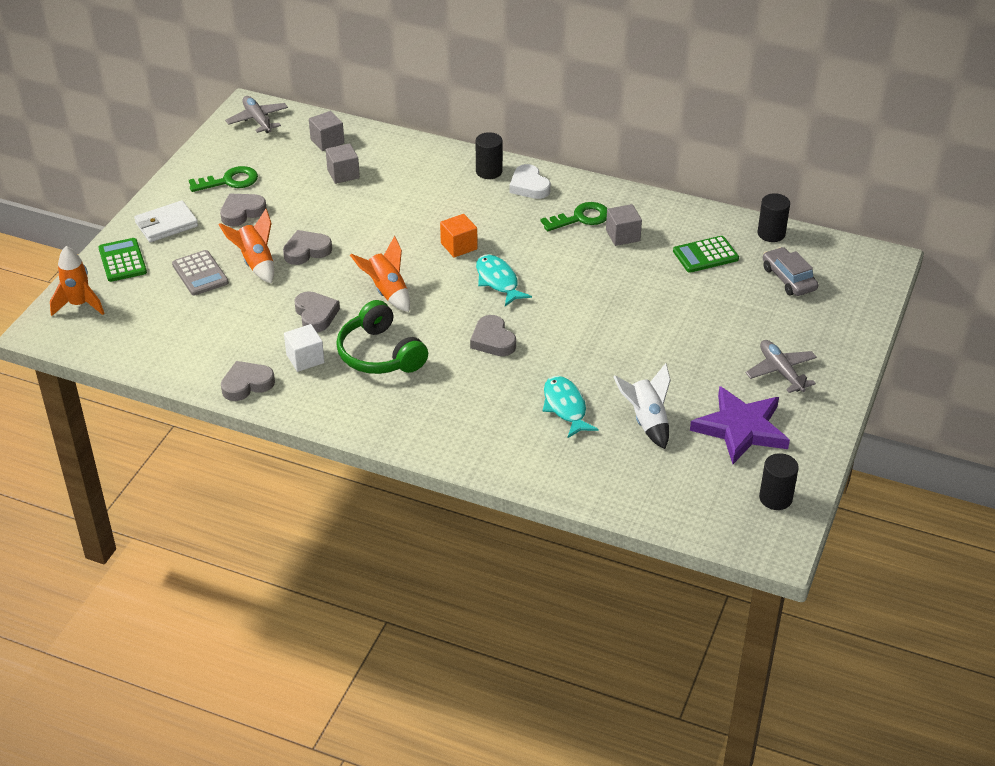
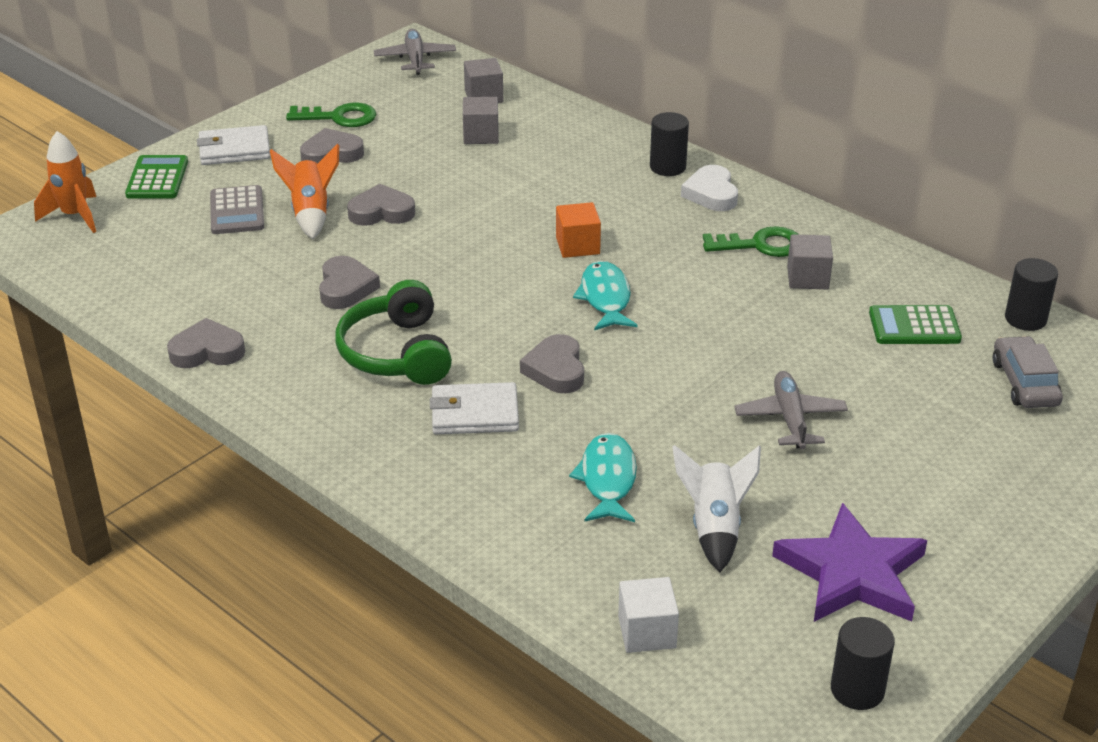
camera: 20 degrees right, 5 degrees down
(305, 359) = (299, 337): white cube -> white cube (647, 632)
(387, 292) = (451, 281): orange rocket -> none
(456, 384) = (475, 413): none -> white wallet
(781, 371) = (953, 507): grey plane -> grey plane (790, 418)

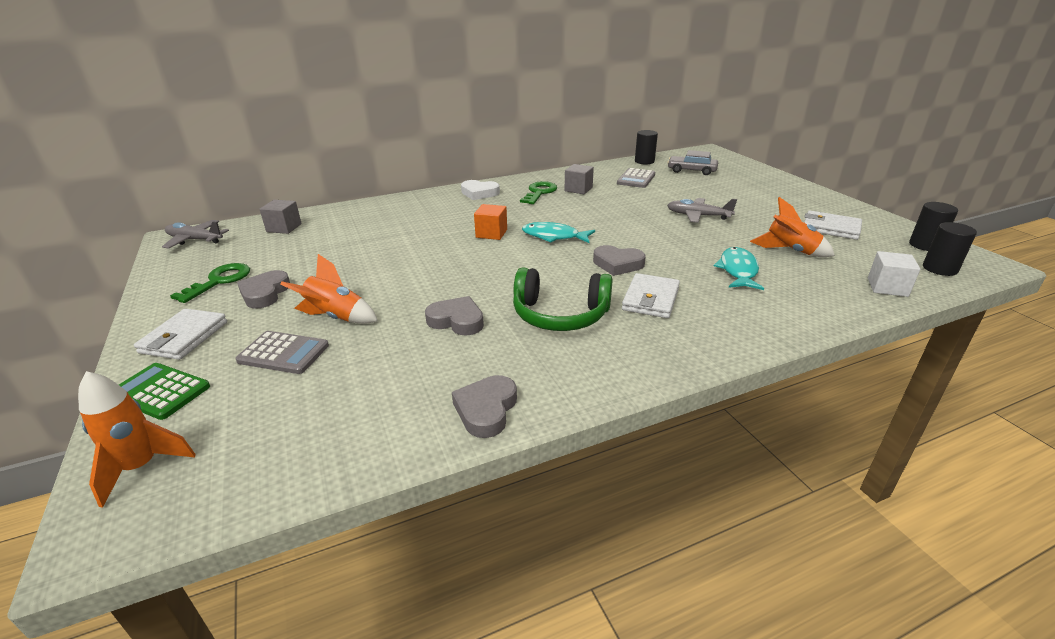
camera: 65 degrees left, 5 degrees down
(381, 212) = (373, 288): grey heart -> none
(481, 135) = (328, 237): grey cube -> none
(607, 479) = (738, 270): turquoise fish -> turquoise fish turned 75 degrees clockwise
(667, 167) = (440, 197): black cylinder -> black cylinder (939, 269)
(714, 528) = (790, 251): white rocket -> orange rocket
(852, 573) = (831, 228): purple star -> white wallet
(914, 326) = (636, 179): green calculator -> grey calculator

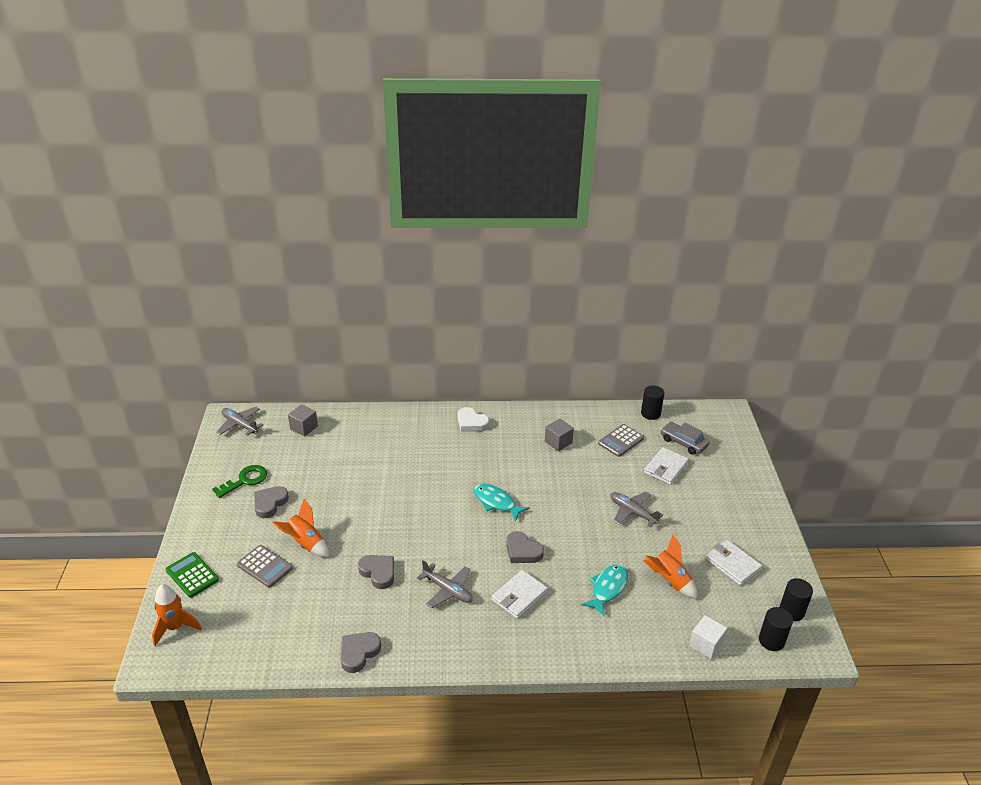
camera: 20 degrees right, 5 degrees up
(184, 337) = (213, 532): white wallet -> white wallet (666, 468)
(491, 233) = (451, 483): orange cube -> none
(539, 192) = (522, 437): green key -> none
(560, 314) = (447, 590): green headphones -> grey plane

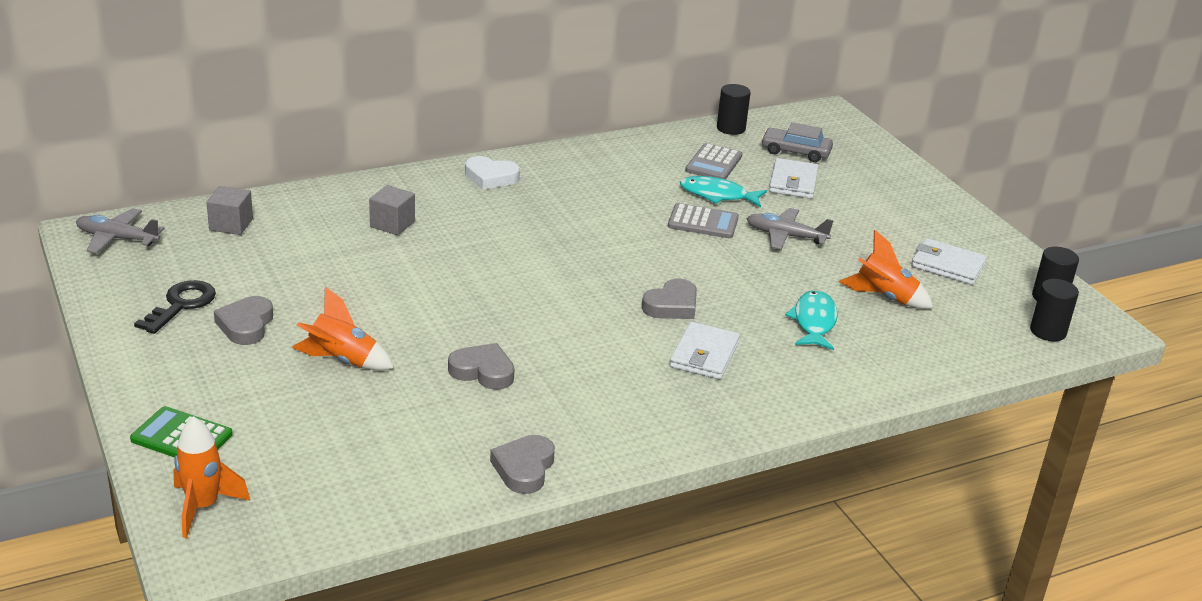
camera: 25 degrees left, 5 degrees down
(245, 480) = (181, 305): green key -> black key
(265, 566) = (297, 401): grey calculator -> grey calculator (703, 222)
(447, 590) = (600, 369): grey plane -> none
(496, 502) = (594, 259): turquoise fish -> turquoise fish (717, 195)
(522, 551) = (672, 305): grey heart -> grey heart turned 60 degrees counterclockwise
(558, 442) = (630, 178): grey cube -> grey cube (392, 224)
(705, 644) = (976, 353): white cube -> none

